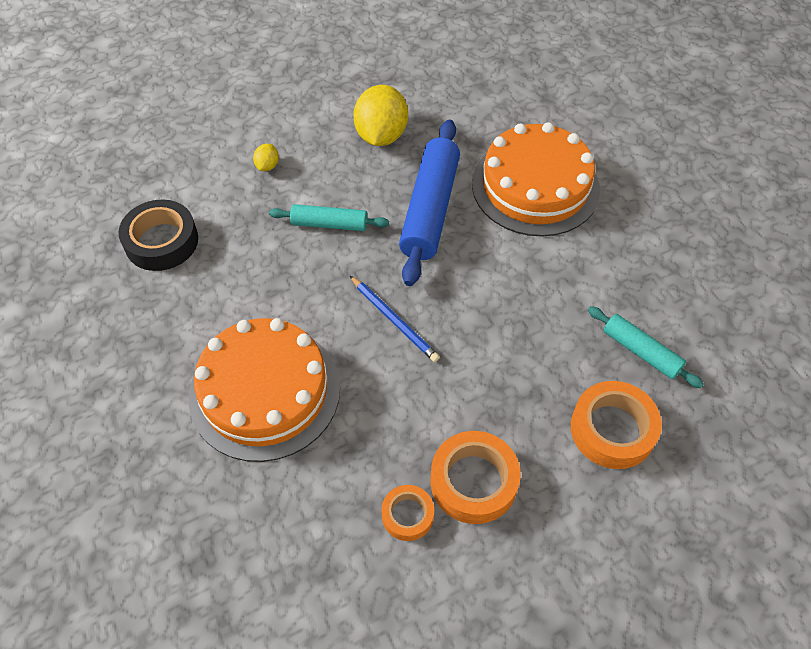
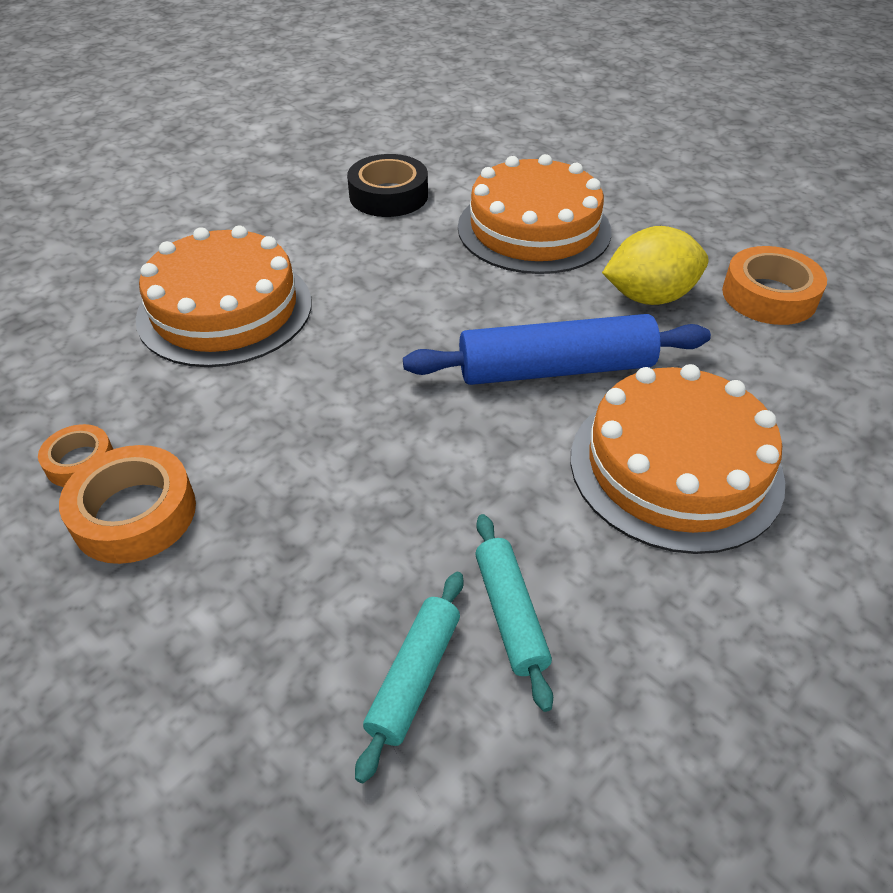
camera: 70 degrees right, 10 degrees down
(267, 166) = (534, 229): yellow lemon -> orange cake
(329, 224) = (478, 293): turquoise rolling pin -> turquoise rolling pin (510, 614)
(394, 320) = (359, 381): blue pencil -> none
(612, 429) = (249, 663): orange tape -> orange tape (769, 295)

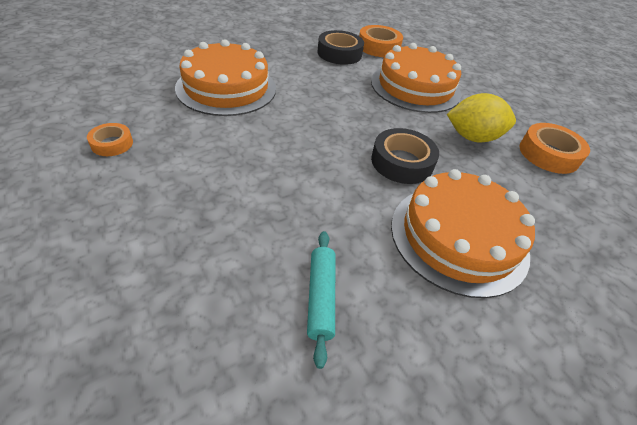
camera: 10 degrees right, 0 degrees up
(134, 513) = (127, 178): orange tape -> orange tape (378, 47)
(414, 677) = (245, 319): turquoise rolling pin -> none
(555, 368) = (402, 162): blue rolling pin -> black tape

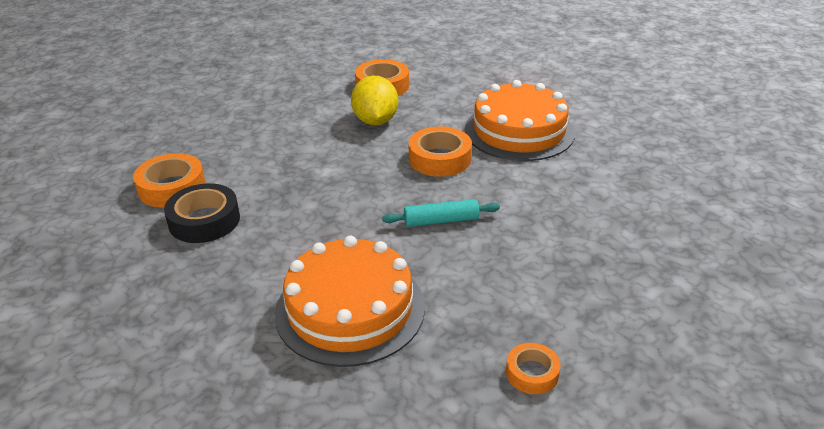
camera: 95 degrees left, 10 degrees down
(321, 297) = (621, 186): turquoise rolling pin -> turquoise rolling pin (441, 220)
(402, 162) = (439, 158): black tape -> orange tape
(415, 87) = (284, 155): orange cake -> none

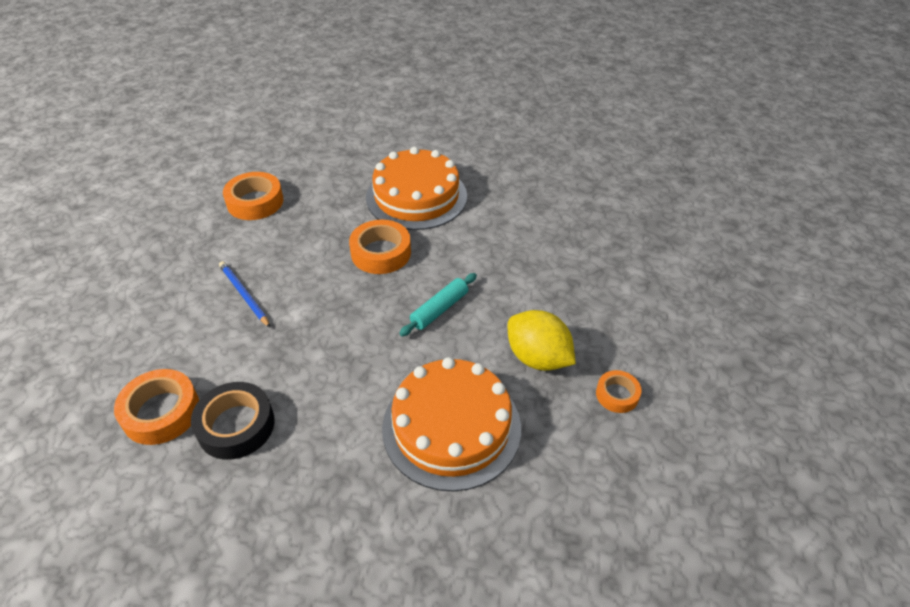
camera: 40 degrees left, 10 degrees up
(304, 142) = (244, 295): none -> blue pencil
(375, 121) = (287, 242): yellow lemon -> yellow lemon (537, 358)

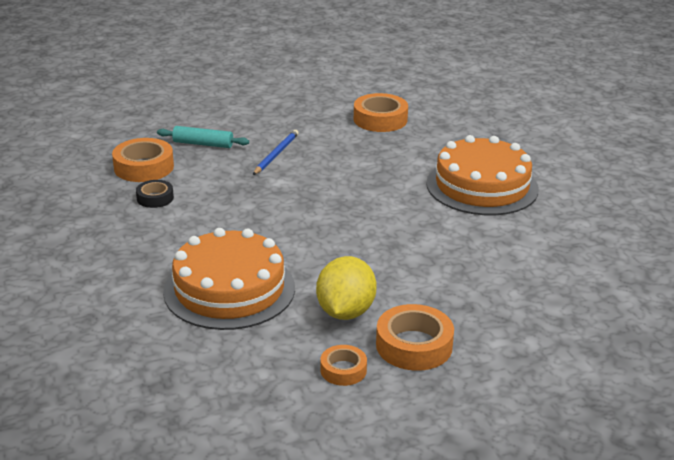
camera: 60 degrees right, 15 degrees down
(236, 426) = (155, 198): black tape -> black tape, size x0.59
(381, 253) = (387, 193): orange tape -> orange tape (414, 345)
(439, 309) = (351, 243): turquoise rolling pin -> turquoise rolling pin (203, 144)

